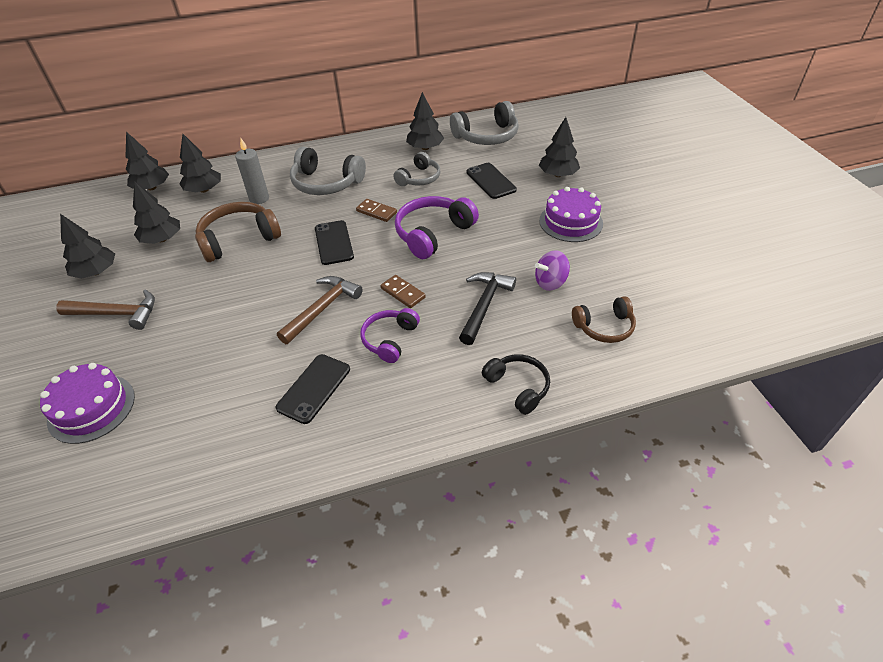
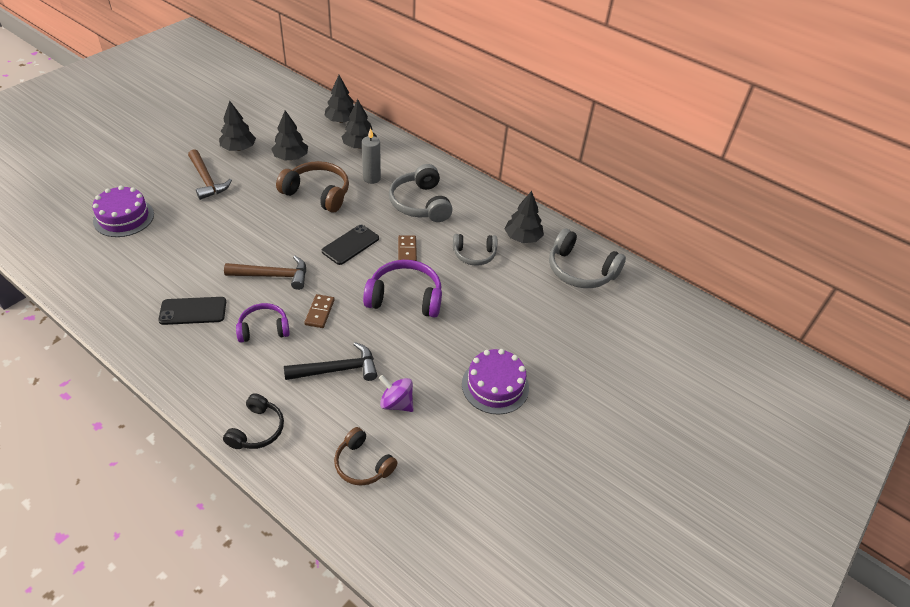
camera: 50 degrees right, 0 degrees up
(491, 181) = (511, 303): black phone -> none
(558, 174) = (563, 347): black tree -> none

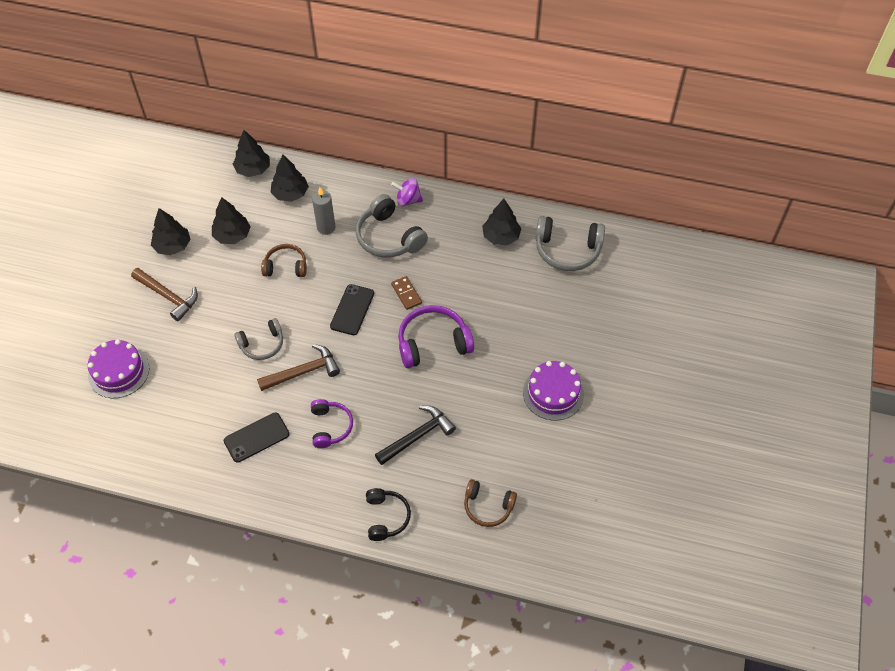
camera: 20 degrees left, 10 degrees up
(263, 329) = (330, 427): purple headphones -> purple headphones turned 120 degrees clockwise
(317, 193) = (286, 266): brown headphones -> brown headphones, size x0.63
(319, 312) = (368, 390): brown domino -> none
(396, 403) = (483, 444): purple spinning top -> purple spinning top (408, 200)
(474, 255) = (468, 273): grey headphones -> grey headphones (262, 344)

